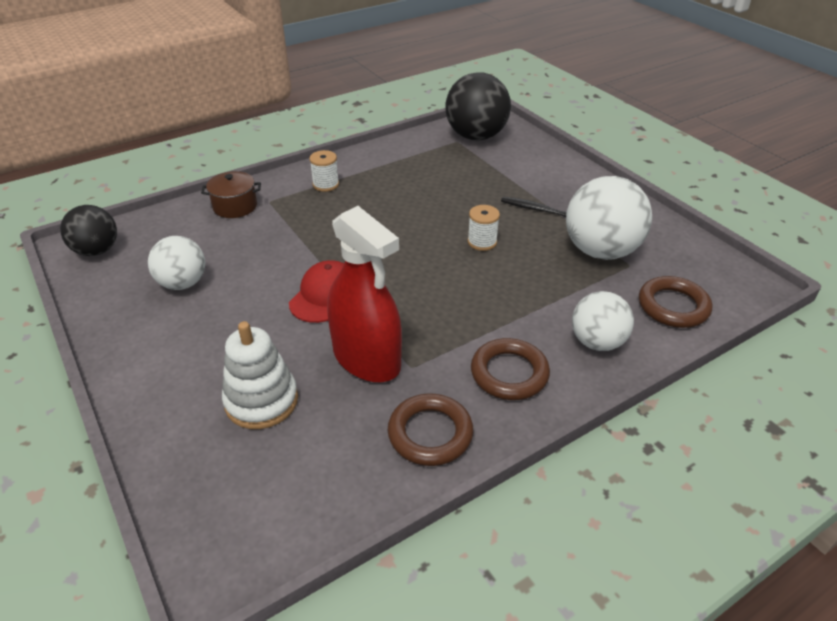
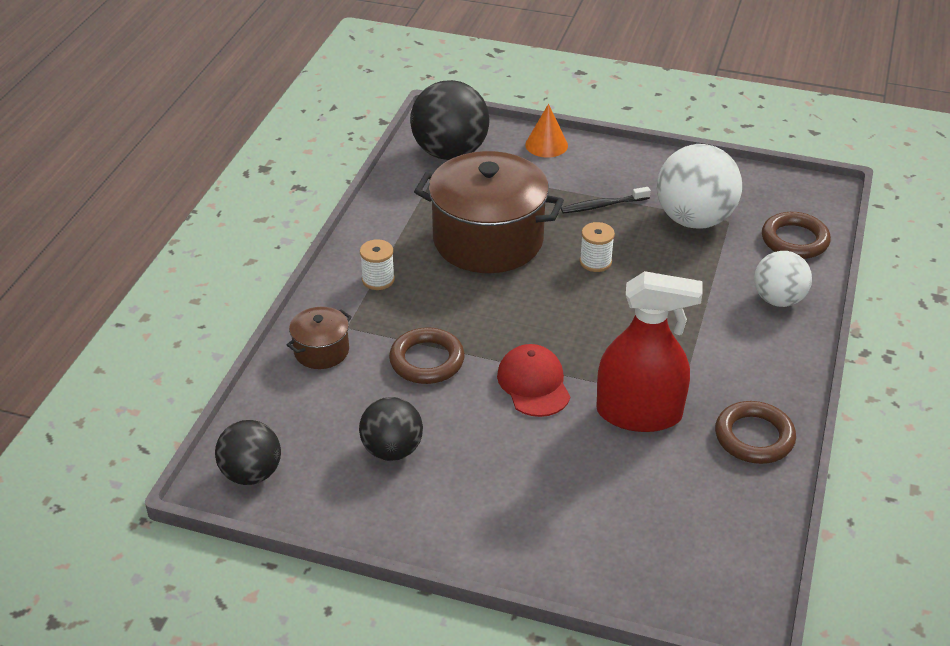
camera: 40 degrees left, 0 degrees up
(183, 283) = (392, 450): white ball -> black ball
(261, 401) = (608, 495): white stacking toy -> none
(426, 194) = (488, 240): none -> brown pot
(509, 373) = (750, 360): brown ring -> brown ring (427, 360)
(550, 157) = (546, 145): none -> orange cone

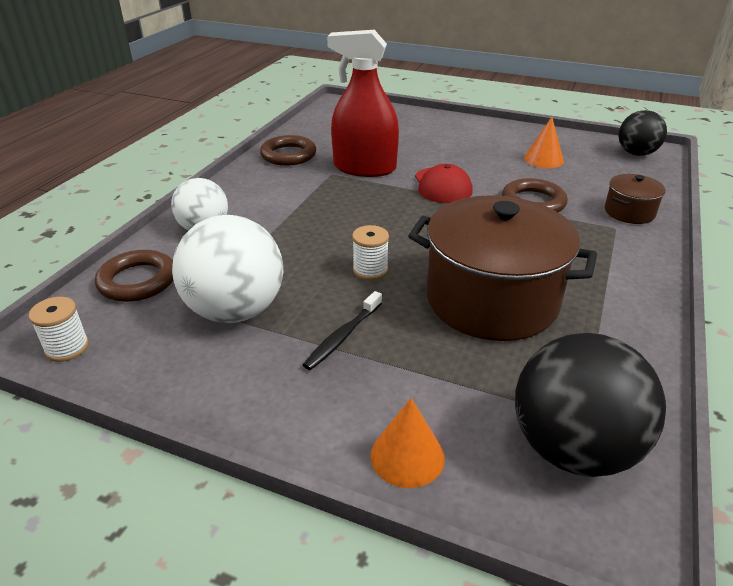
camera: 175 degrees left, 5 degrees down
(378, 280) = (605, 265): white spool -> white spool (67, 348)
(392, 450) = (543, 159): black ball -> orange cone
(603, 205) = (343, 336): black toothbrush -> black toothbrush turned 135 degrees clockwise

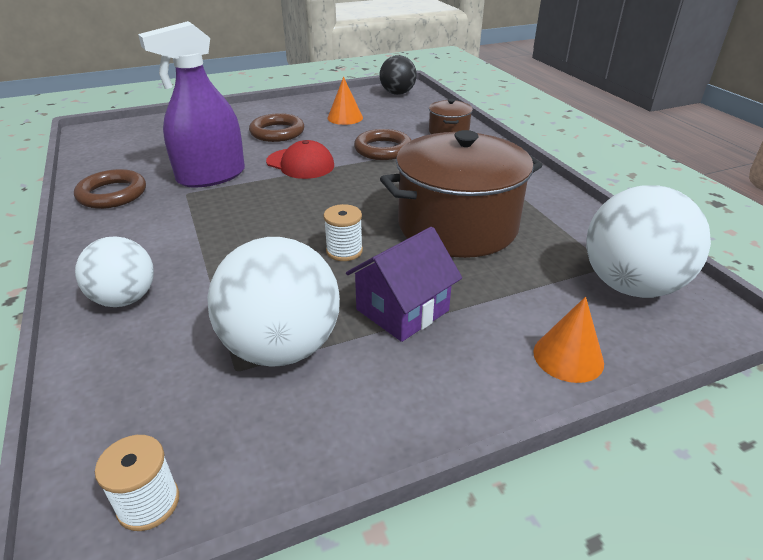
camera: 45 degrees left, 0 degrees up
(137, 281) = (126, 387): brown ring -> brown ring (277, 132)
(343, 336) = (402, 310): black toothbrush -> purple house
(364, 168) = (211, 176): red spray bottle -> purple spray bottle
(573, 448) = (630, 286): black ball -> white ball

